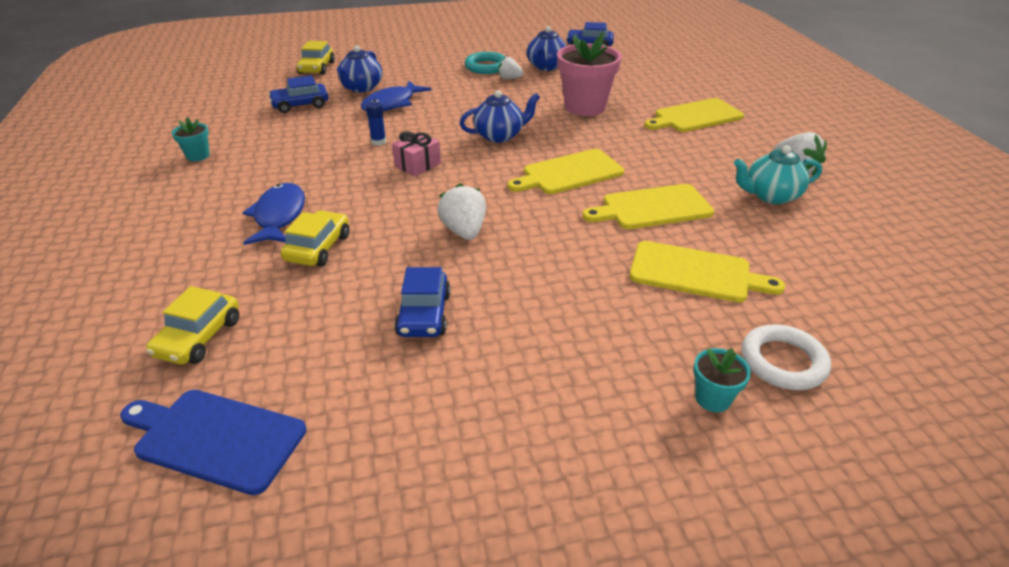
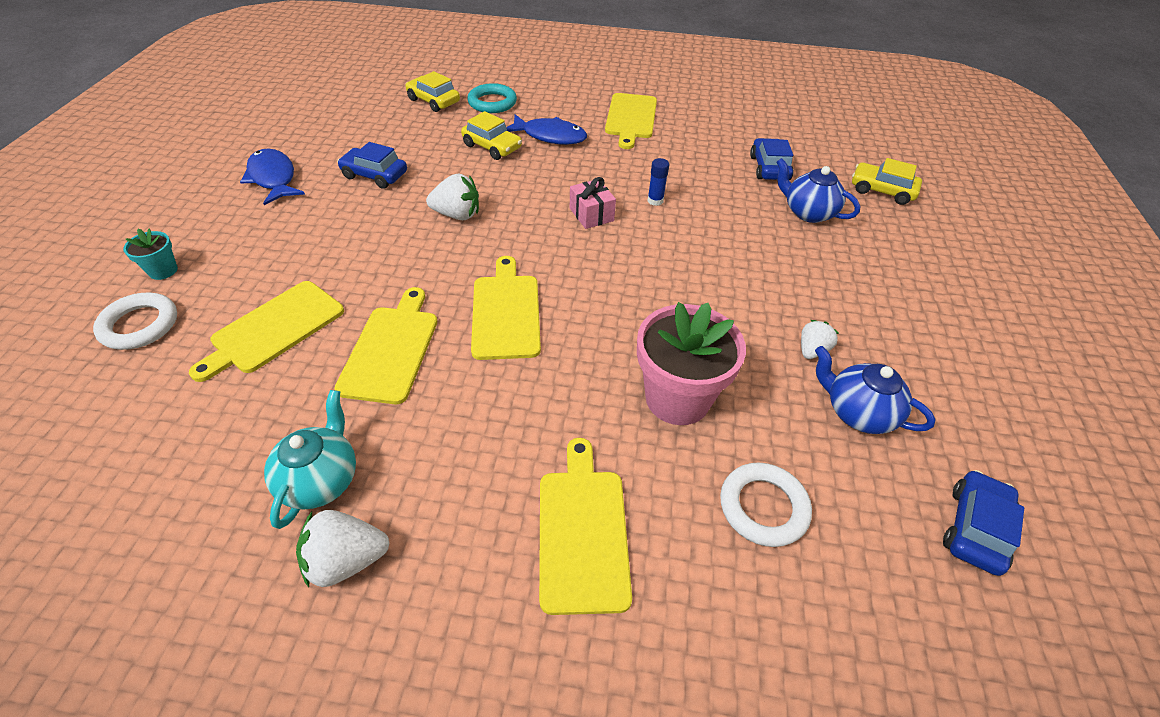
camera: 110 degrees right, 10 degrees up
(198, 156) = (676, 111): turquoise flower pot -> none
(215, 438) = (349, 101): blue cutting board -> none
(221, 177) = (631, 118): none -> yellow cutting board
(392, 104) = (751, 226): blue fish -> blue fish (273, 178)
(486, 67) = (866, 339): turquoise ring -> turquoise ring (492, 103)
(499, 136) = (626, 286): blue teapot -> none
(629, 81) = (763, 507): none -> white ring

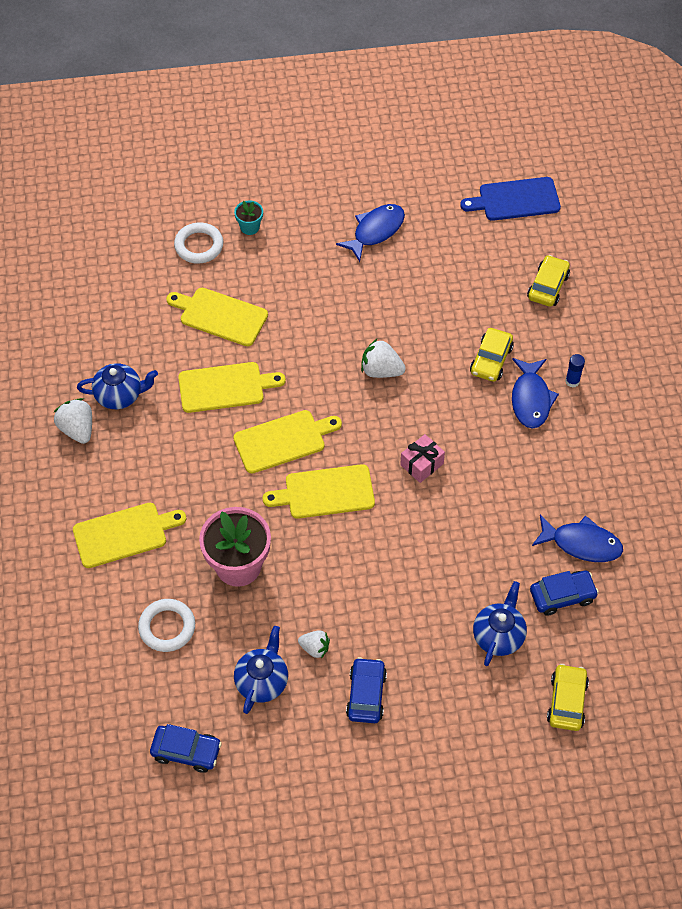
camera: 75 degrees right, 10 degrees up
(321, 479) = (120, 395): turquoise teapot -> blue teapot
(323, 94) = (515, 200): none -> blue cutting board
(374, 175) = (409, 294): blue car -> blue car (366, 694)
(457, 215) = (381, 370): white strawberry -> white strawberry turned 120 degrees clockwise
(492, 103) = (569, 333): turquoise ring -> none
(631, 118) = (599, 458): yellow cutting board -> yellow cutting board (325, 492)
(655, 201) = (463, 508): blue glue stick -> blue glue stick (572, 381)
(716, 146) = (581, 543): none -> blue fish

